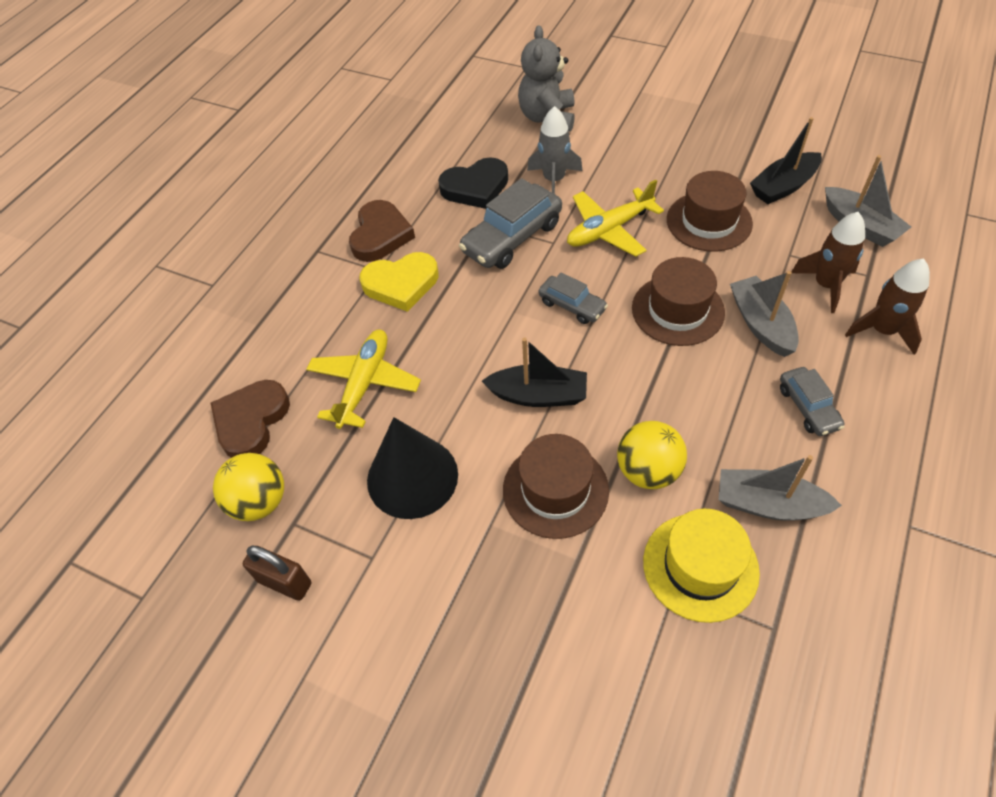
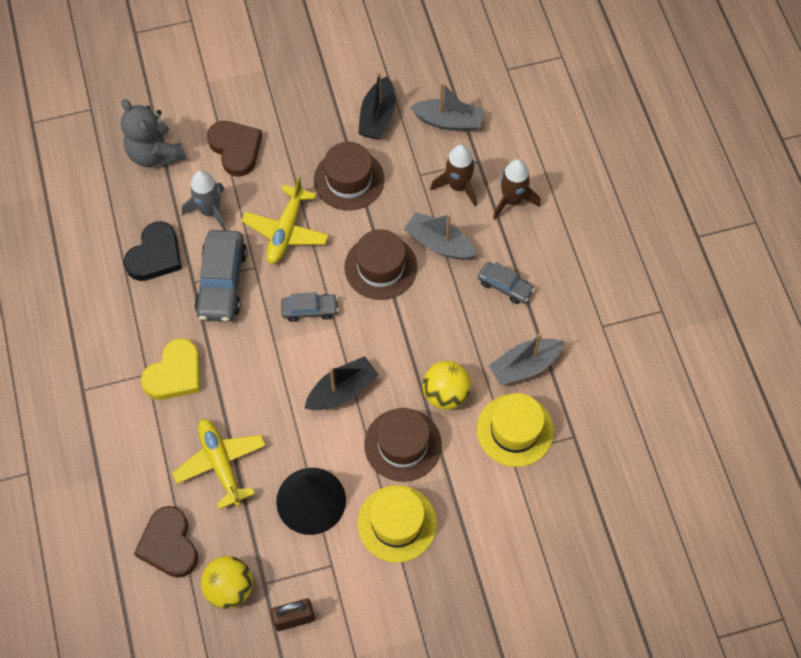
camera: 45 degrees left, 10 degrees up
(380, 235) = (120, 344): brown heart -> brown heart (236, 149)
(477, 567) = (397, 523): none -> yellow hat

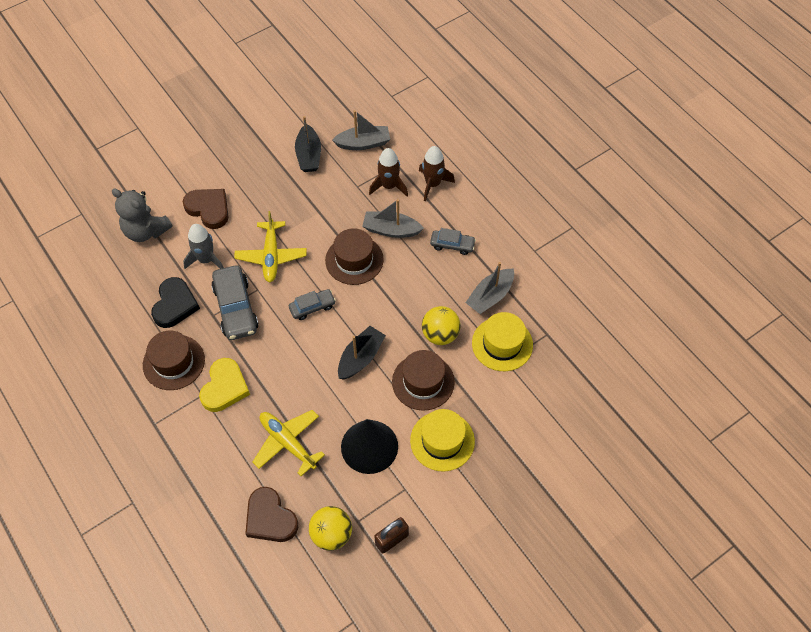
camera: 20 degrees left, 5 degrees down
(349, 179) = (305, 205): brown hat -> brown hat (173, 362)

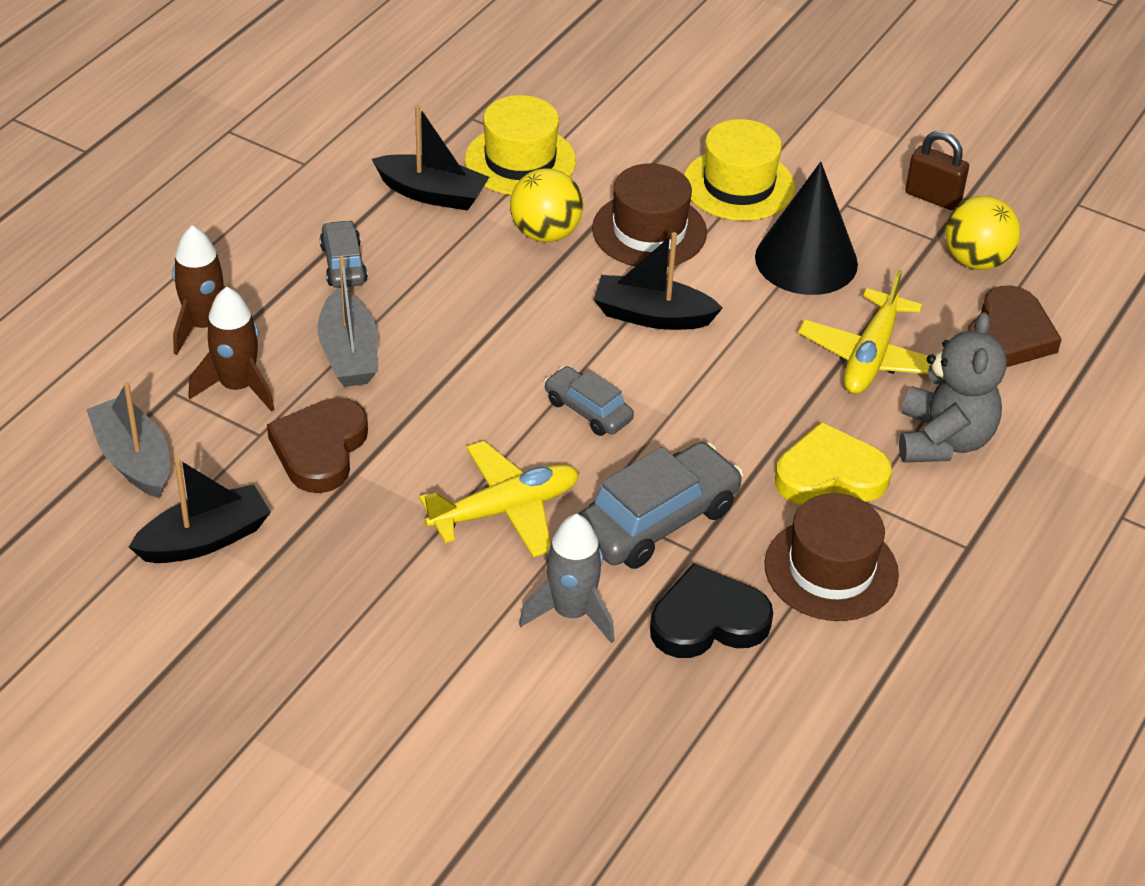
camera: 115 degrees left, 15 degrees down
(146, 231) = (555, 754): grey teddy bear -> grey teddy bear (943, 440)
(209, 209) = (437, 661): brown heart -> brown heart (320, 449)
(354, 260) = (448, 385): brown hat -> none
(490, 296) = (432, 194): grey boat -> black boat

